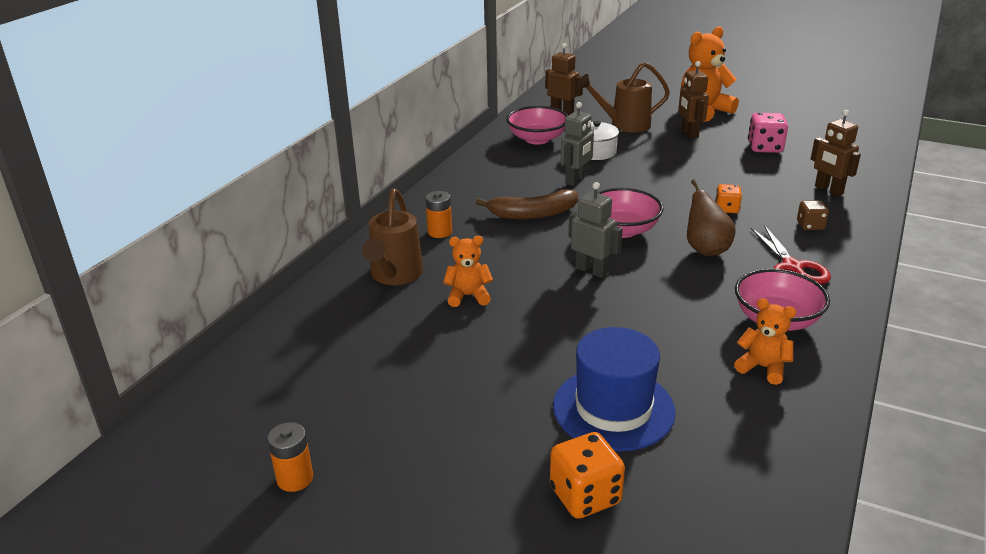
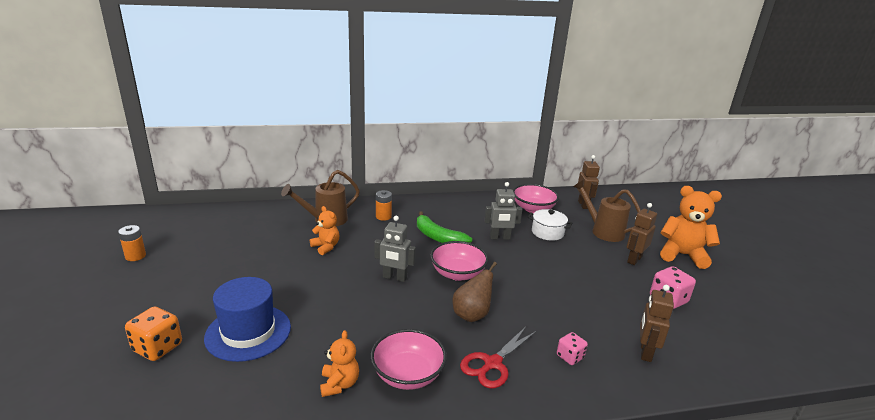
camera: 50 degrees right, 5 degrees down
(533, 214) = (438, 237): brown banana -> green banana
(591, 270) = (394, 277): grey robot -> grey robot turned 105 degrees clockwise
(726, 209) = (542, 308): orange dice -> none
(810, 226) = (570, 357): brown dice -> pink dice

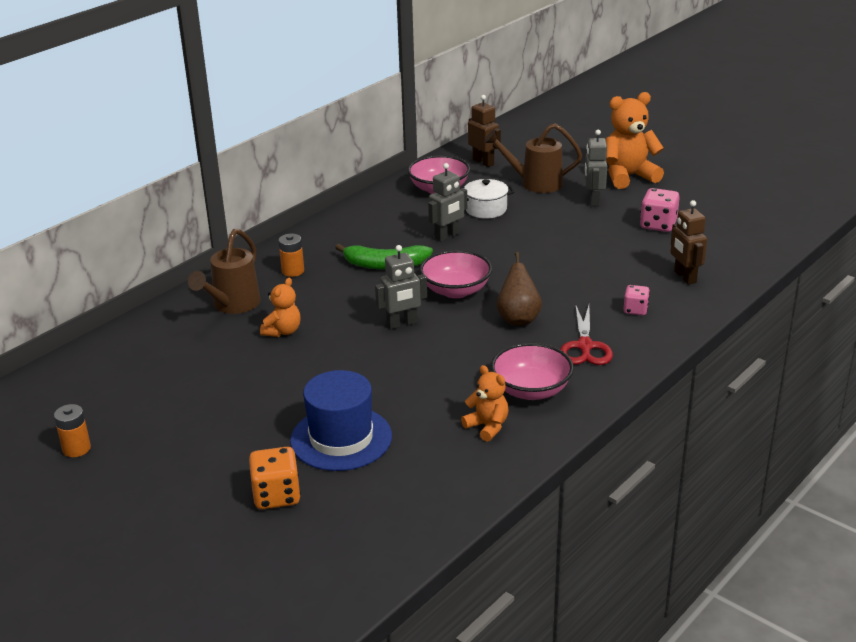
camera: 35 degrees left, 5 degrees up
(326, 247) = (283, 331): orange teddy bear -> orange teddy bear turned 105 degrees clockwise
(634, 259) = (593, 200): brown robot -> grey robot

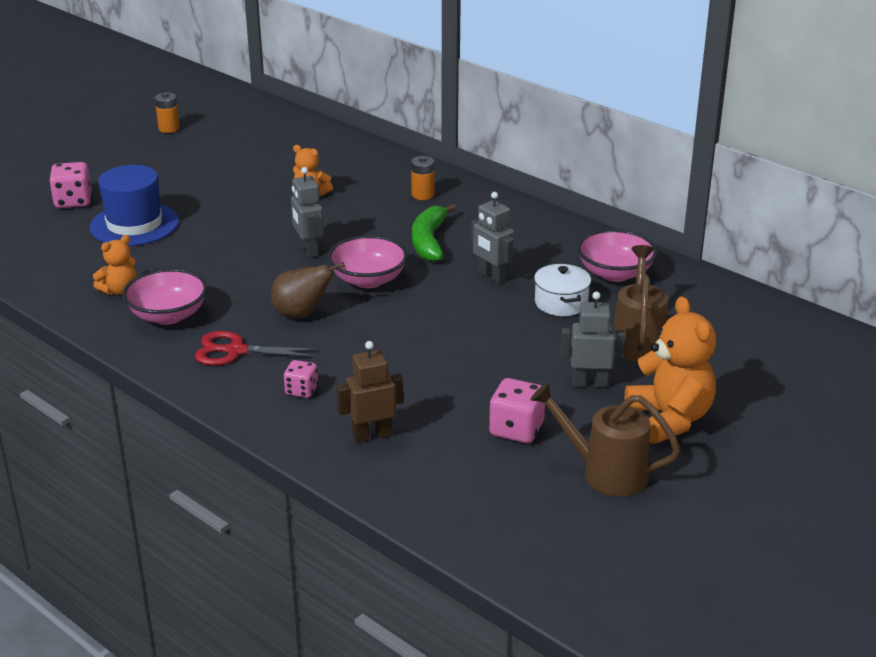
camera: 90 degrees right, 0 degrees up
(232, 305) = (363, 170): brown watering can -> brown watering can (605, 472)
(276, 496) = (73, 201): orange dice -> pink dice
(483, 162) = (699, 305): brown robot -> none

